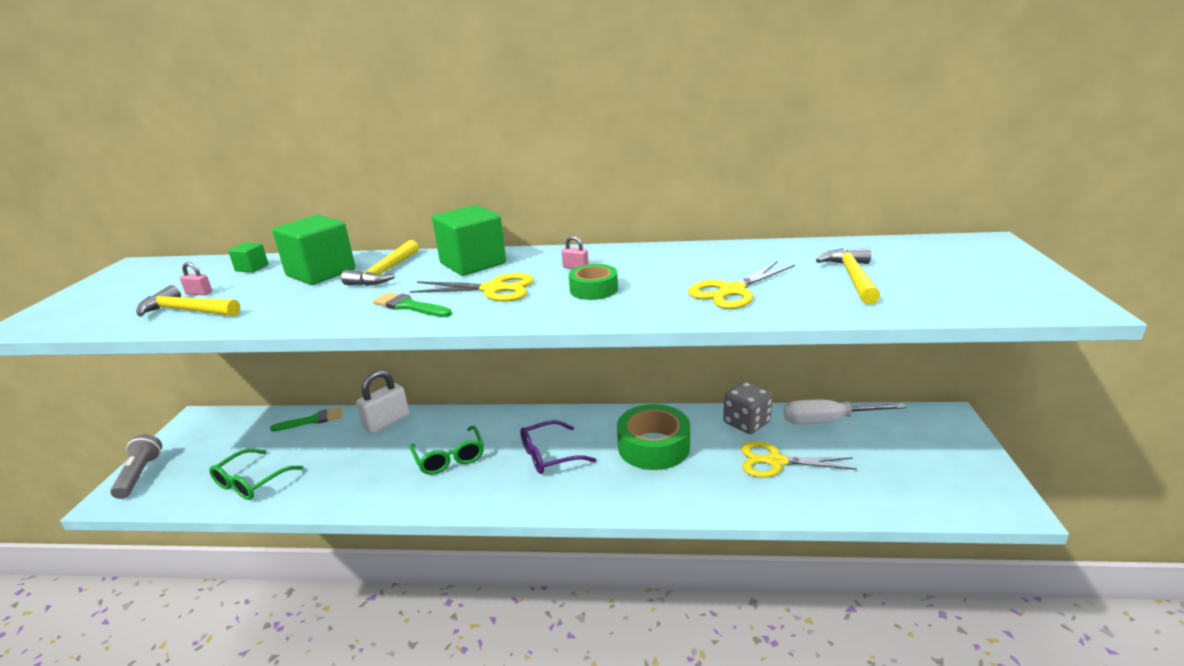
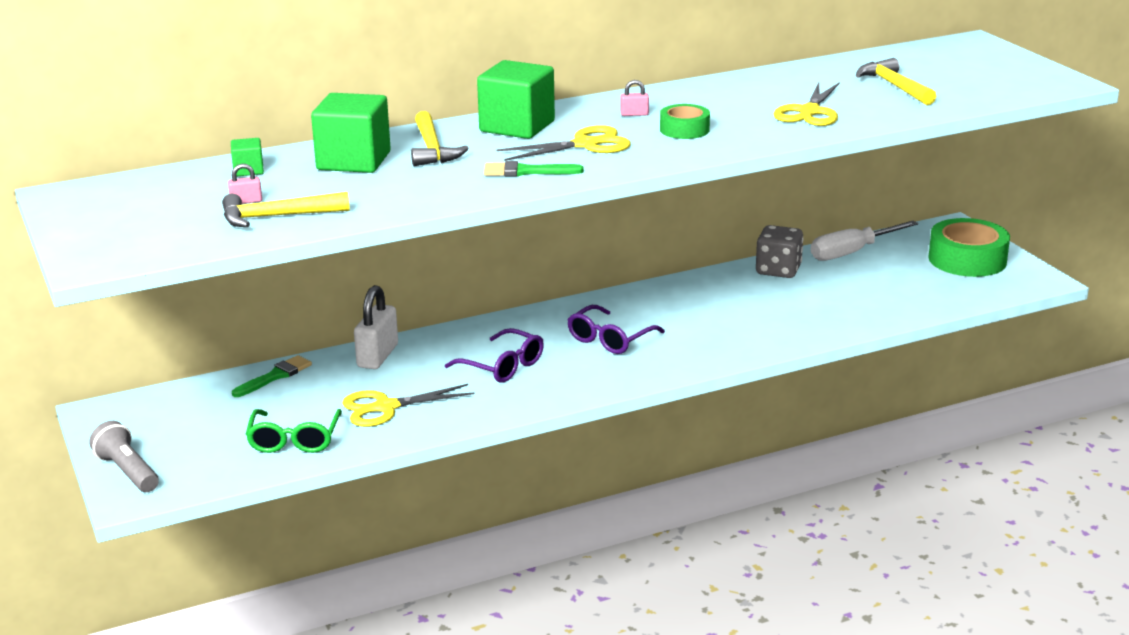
camera: 30 degrees left, 0 degrees up
(449, 458) = (503, 366): green glasses -> purple glasses
(653, 446) = (707, 308): green tape -> green tape (967, 259)
(776, 461) = (833, 293): yellow scissors -> yellow scissors (386, 407)

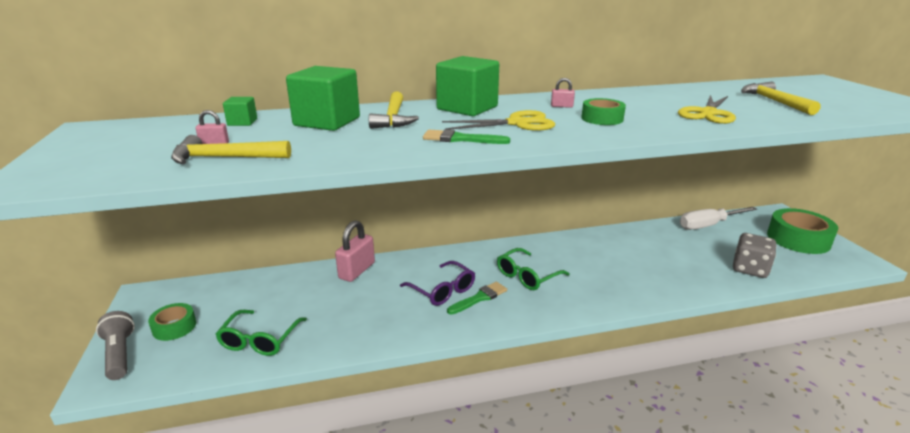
camera: 10 degrees right, 0 degrees up
(173, 439) = (174, 327): none -> green tape
(275, 376) = (279, 279): green brush -> green brush (479, 298)
(377, 356) = (357, 270): white padlock -> pink padlock
(386, 407) = (343, 317): yellow scissors -> none
(610, 339) = (527, 276): purple glasses -> green glasses
(778, 270) = (655, 233): grey dice -> grey dice (750, 269)

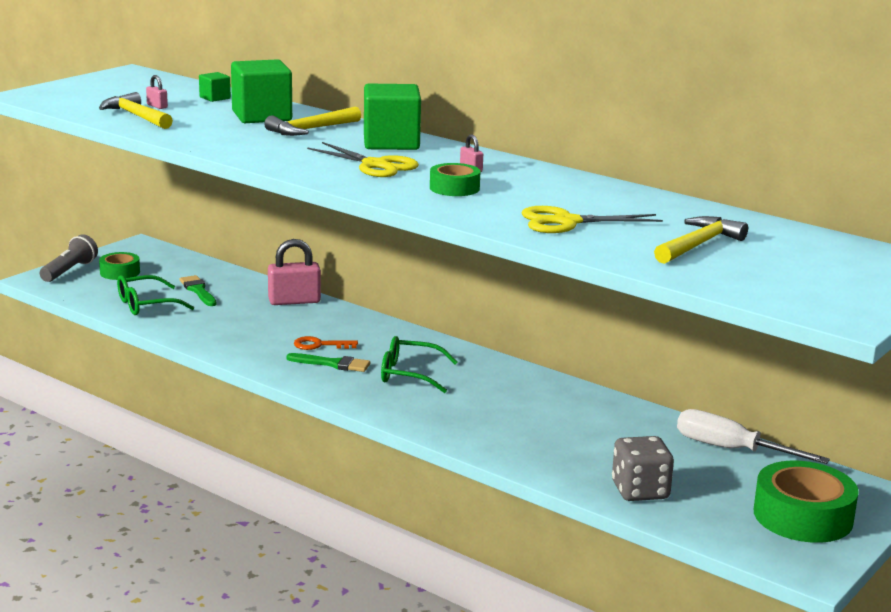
camera: 50 degrees right, 5 degrees down
(442, 290) = (320, 345): purple glasses -> orange key
(460, 139) = (294, 158): green brush -> green brush (198, 290)

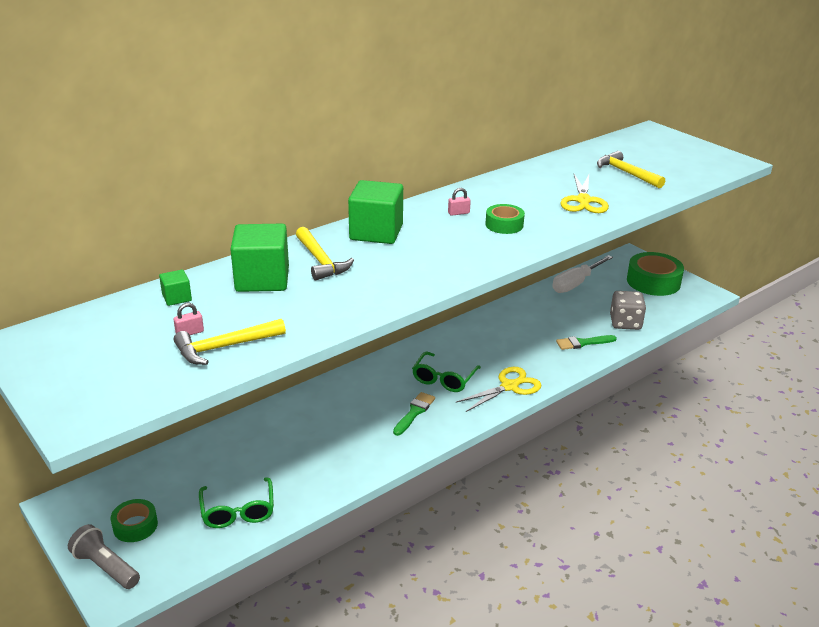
camera: 75 degrees left, 10 degrees up
(198, 290) = (218, 472): green brush -> green brush (583, 343)
(294, 301) = (274, 416): pink padlock -> none
(320, 345) = (375, 414): orange key -> none
(375, 165) = (438, 246): yellow scissors -> yellow scissors (509, 386)

